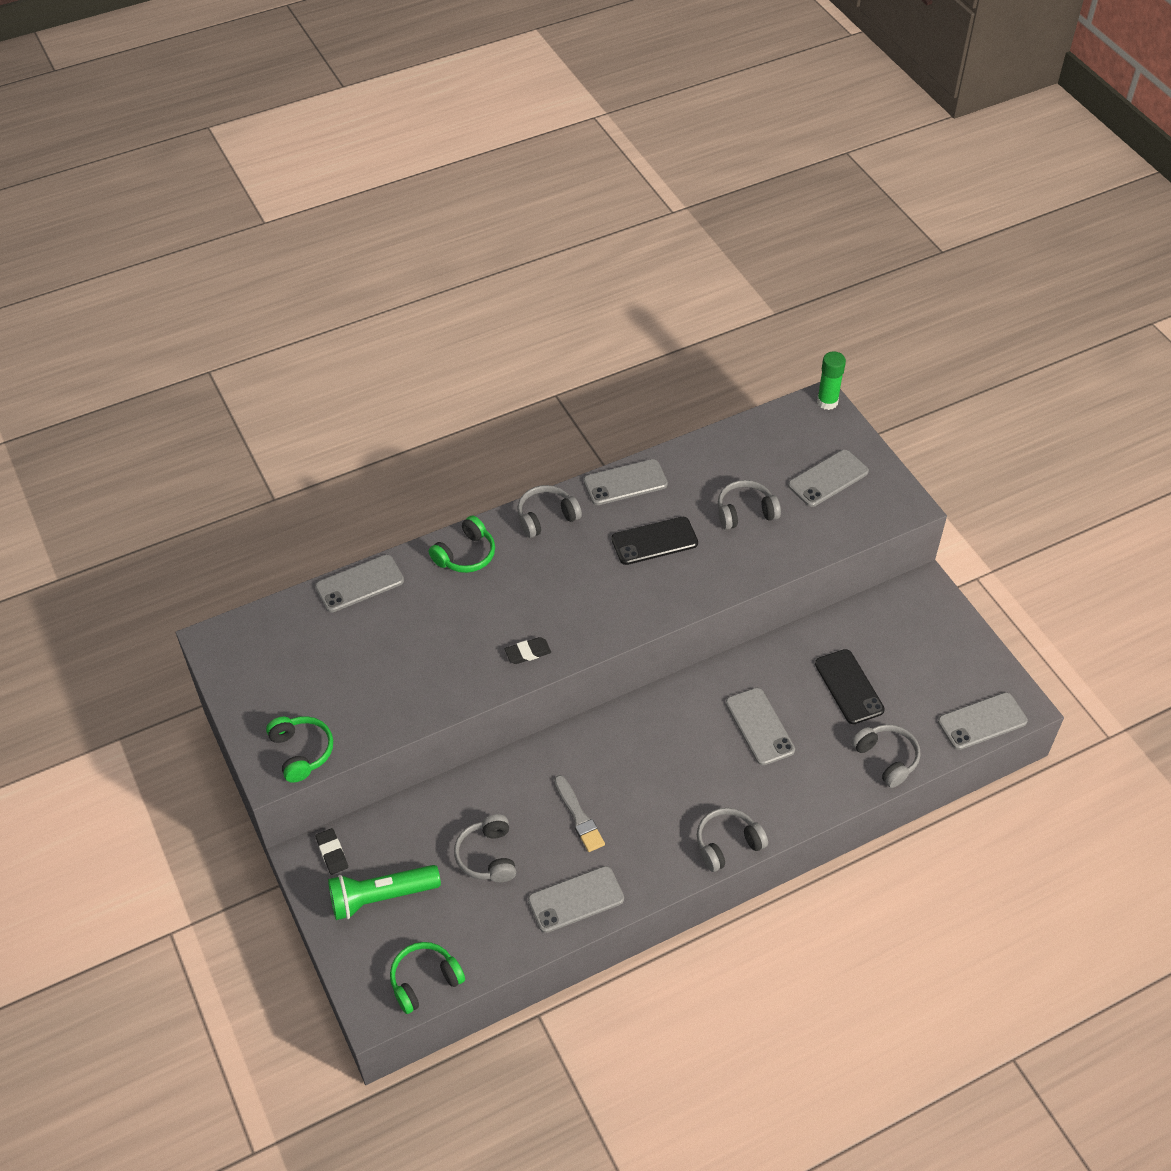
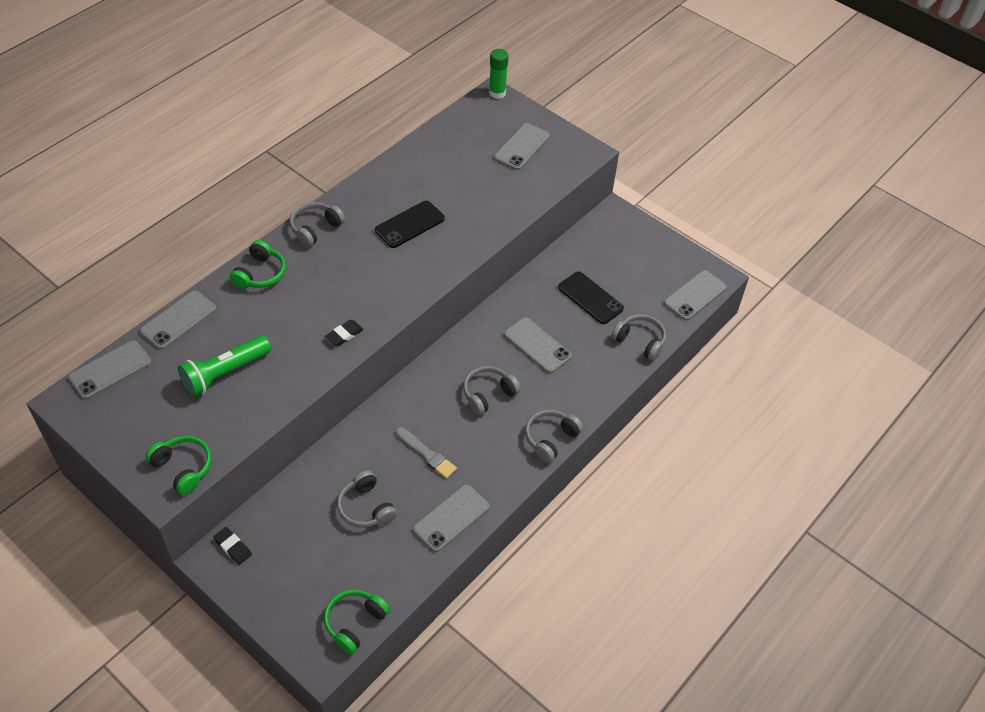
camera: 25 degrees left, 0 degrees up
(381, 897) = (290, 568): green flashlight -> green flashlight (225, 373)
(625, 483) = (368, 187): grey phone -> grey phone (110, 370)
(745, 512) = (470, 186): grey headphones -> grey headphones (488, 394)

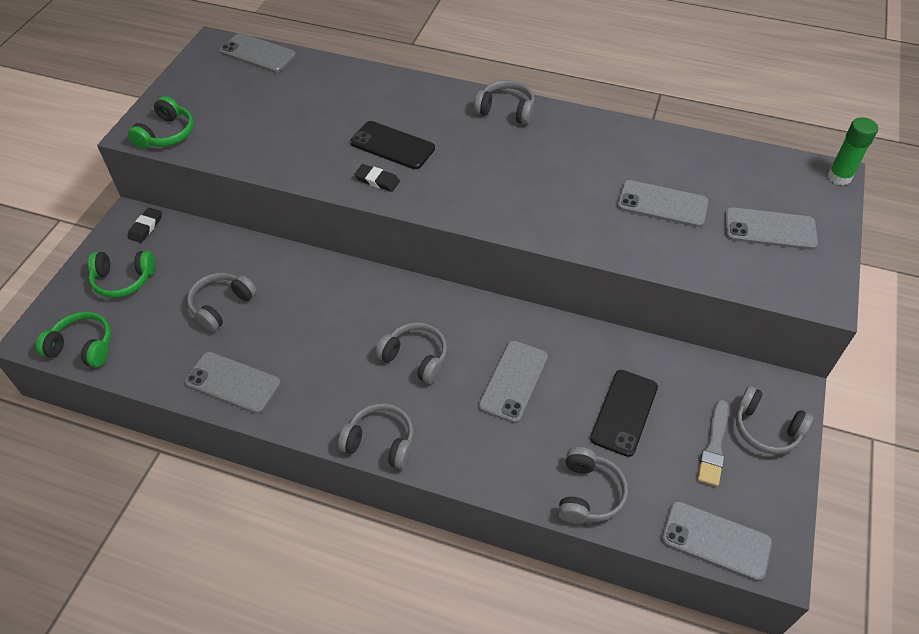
camera: 70 degrees right, 0 degrees up
(178, 320) = (334, 69): grey phone -> grey phone (662, 204)
(225, 373) = (286, 119): green flashlight -> none
(260, 274) = (421, 96): green headphones -> green headphones (123, 280)
(410, 224) = (564, 176): black phone -> black phone (392, 145)
(427, 454) = (308, 331): grey brush -> grey brush (714, 446)
(634, 237) = (766, 429): none -> grey headphones

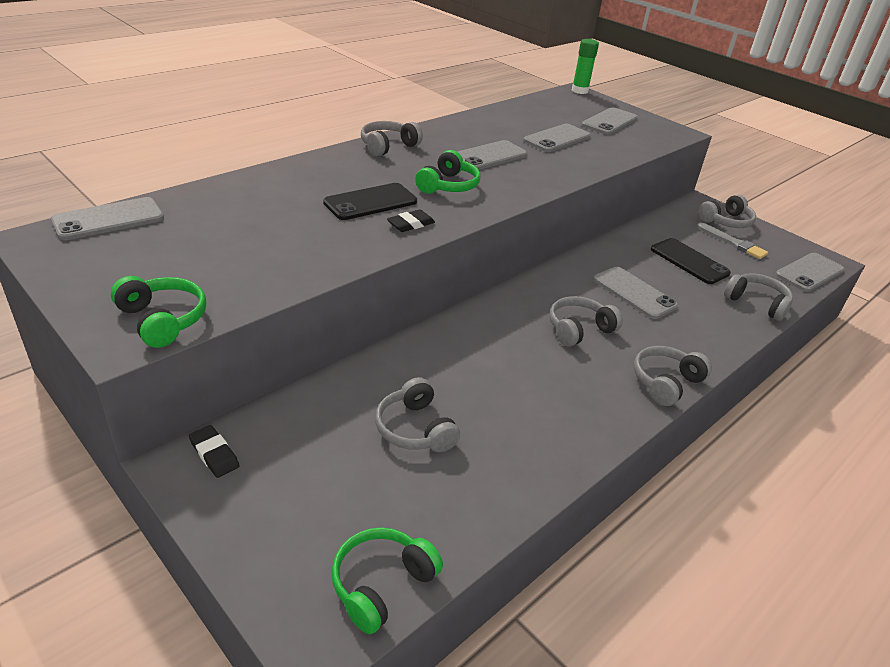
camera: 65 degrees left, 15 degrees down
(123, 280) = (292, 504): green headphones -> green headphones (448, 186)
(233, 383) = (537, 456): grey phone -> grey phone (489, 156)

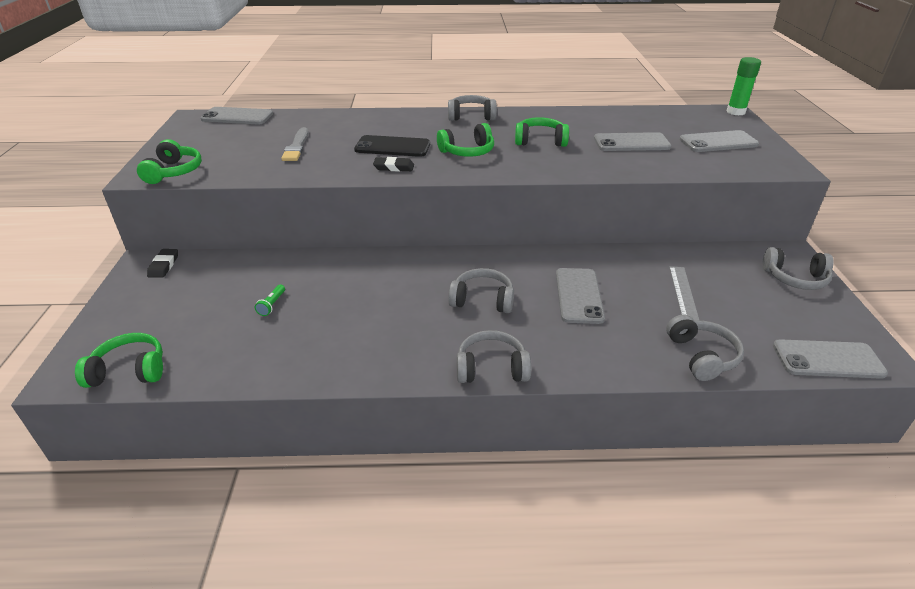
camera: 45 degrees right, 0 degrees up
(415, 429) = (272, 305): grey headphones -> green flashlight
(489, 156) = (540, 141): grey phone -> green headphones
(689, 261) = (683, 294): black phone -> grey ruler
(732, 243) = (768, 298): grey brush -> grey brush (296, 147)

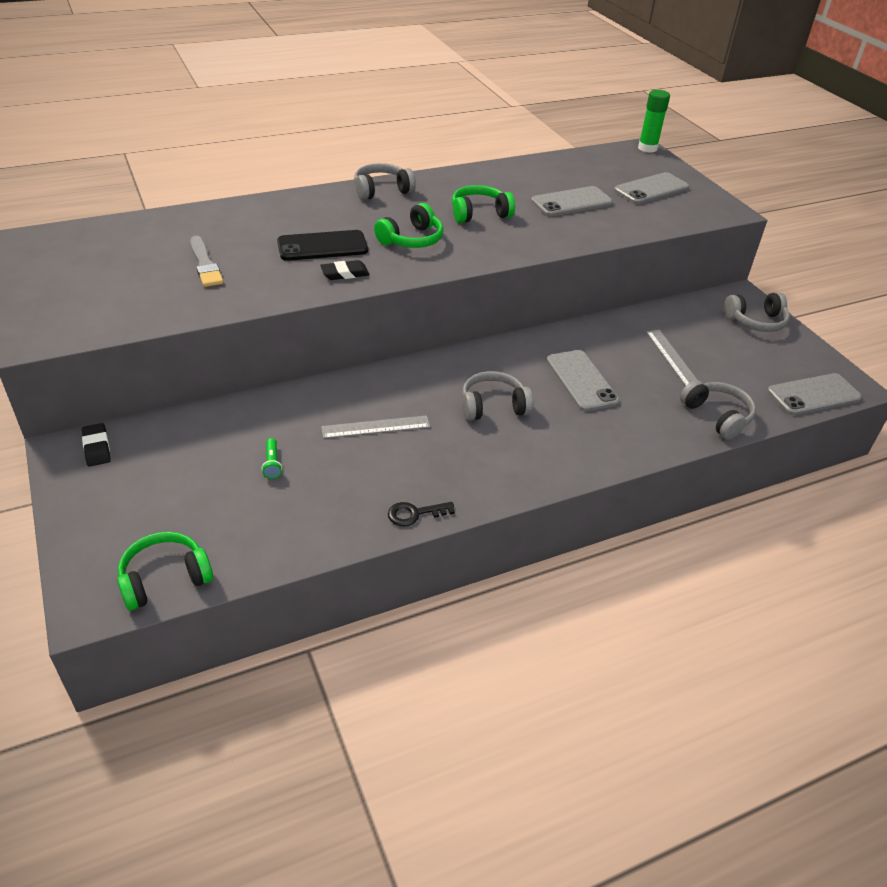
camera: 25 degrees left, 5 degrees up
(174, 172) = (75, 326): green headphones -> none
(237, 117) = (86, 231): grey phone -> none
(352, 372) = (414, 514): none -> black key
(372, 295) = (376, 427): none -> grey ruler
(491, 368) = (545, 474): grey headphones -> none

